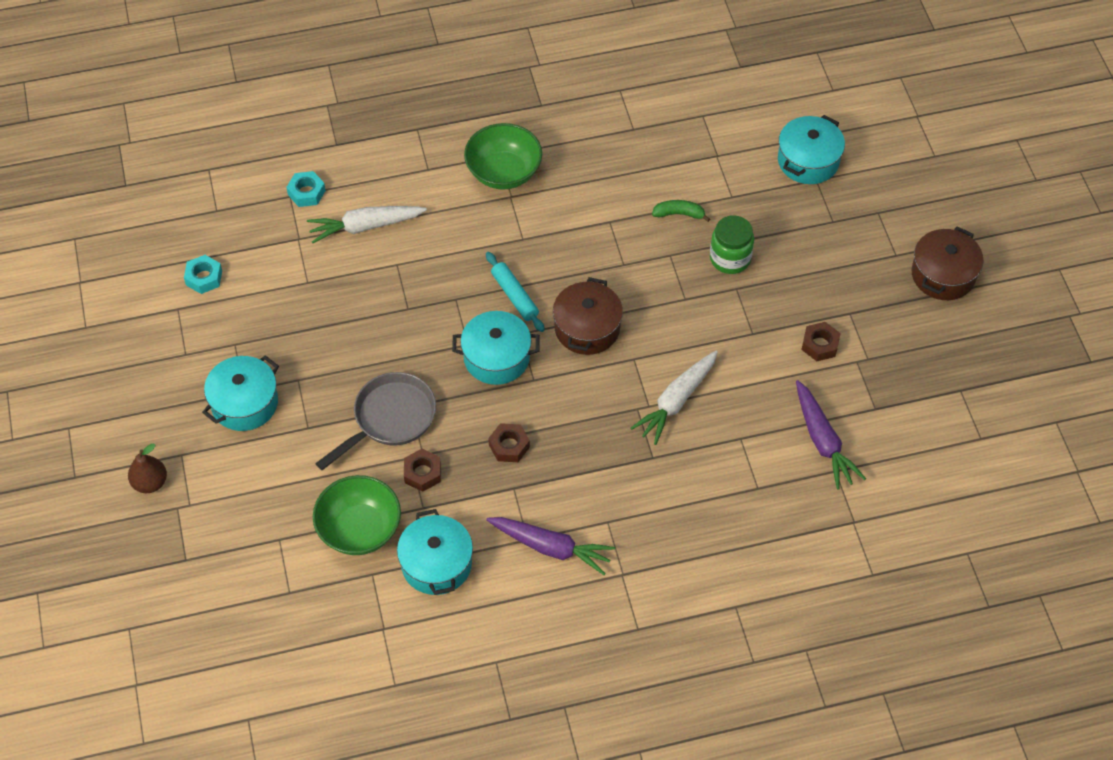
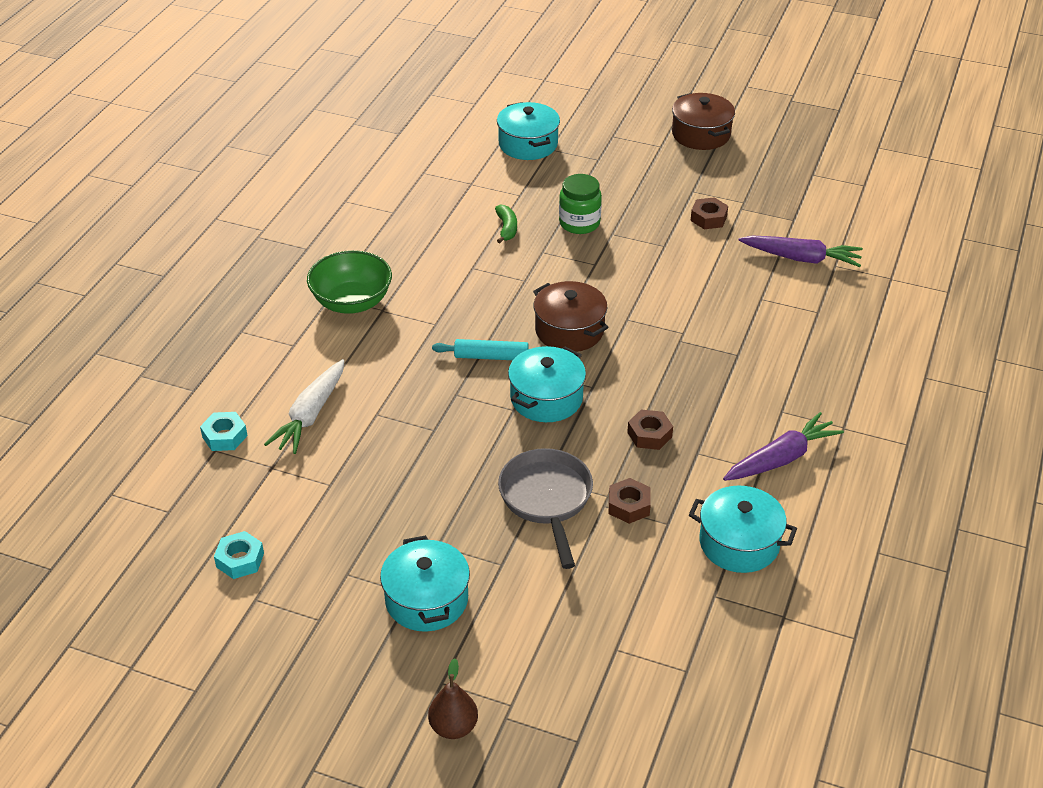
camera: 55 degrees left, 15 degrees down
(359, 529) = (655, 581): green bowl -> none
(676, 401) = (693, 315): white carrot -> none
(679, 214) = (506, 228): green banana -> green banana turned 135 degrees clockwise

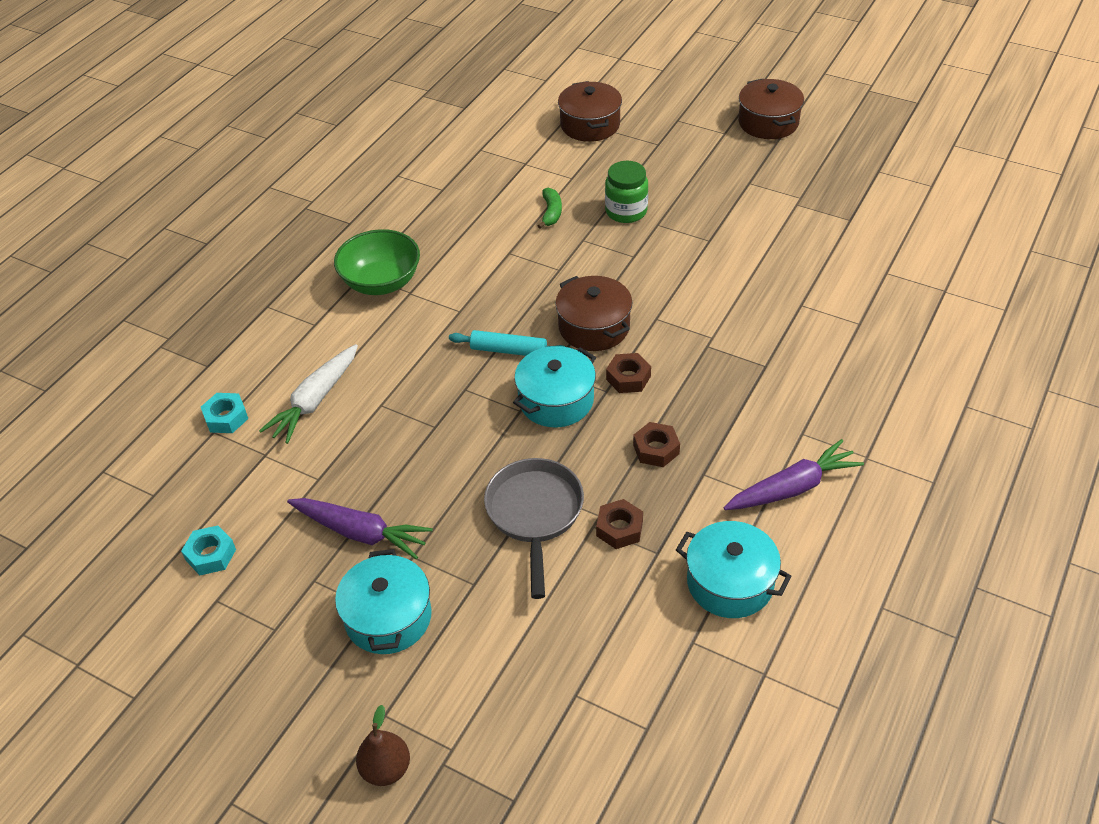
camera: 10 degrees right, 5 degrees up
(528, 144) = (590, 125): turquoise pot -> brown pot
(708, 218) = (760, 213): brown nut -> brown nut (628, 378)
(801, 258) = (851, 263): purple carrot -> purple carrot (361, 533)

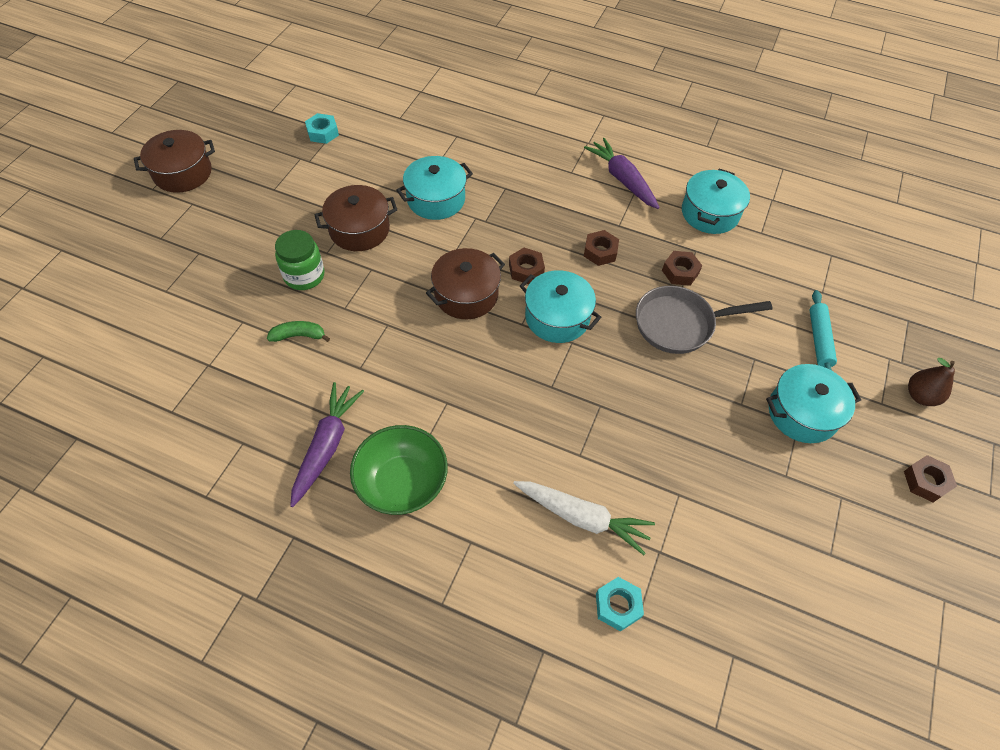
camera: 100 degrees left, 10 degrees up
(211, 555) = (786, 573): turquoise nut -> turquoise nut (322, 133)
(268, 729) = (926, 481): none -> brown nut
(361, 533) = (728, 447): purple carrot -> purple carrot (326, 446)
(508, 350) = (499, 356): turquoise rolling pin -> turquoise rolling pin (819, 339)
(590, 125) = (149, 309): brown pot -> brown pot (359, 229)
(741, 304) = (436, 199): none -> turquoise pot

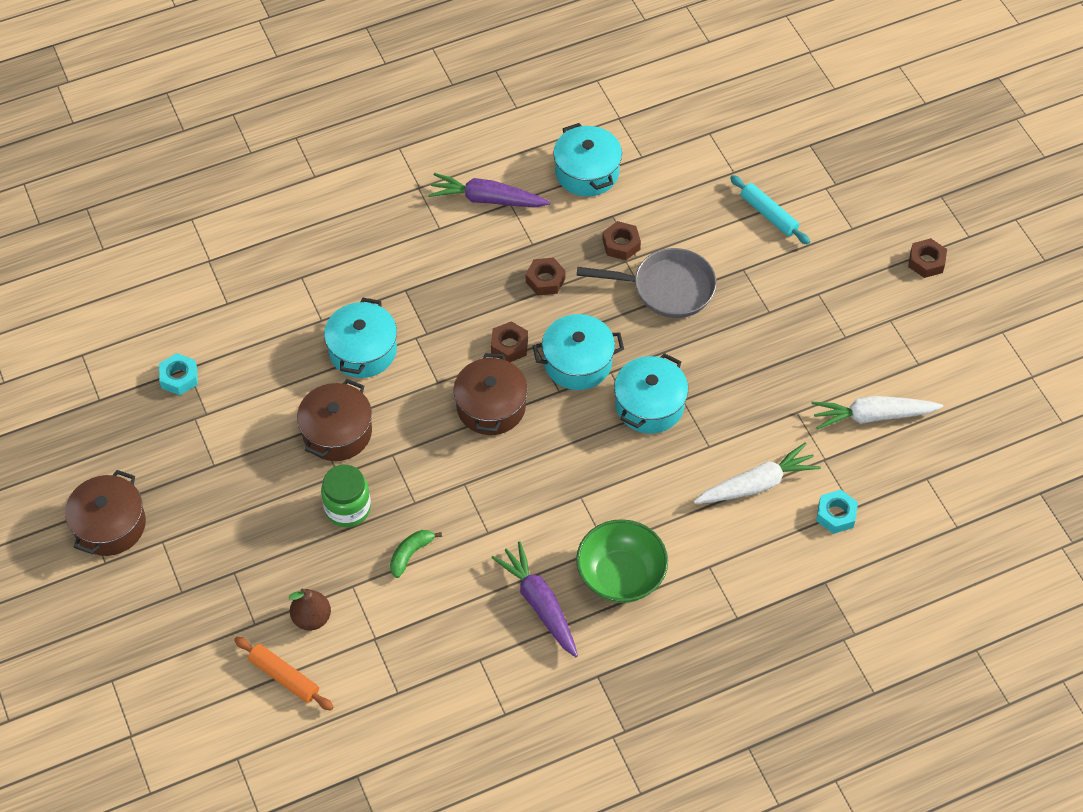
camera: 45 degrees left, 0 degrees up
(133, 336) = (284, 677): none -> orange rolling pin
(680, 324) = (667, 288): grey pan -> grey pan turned 120 degrees counterclockwise
(741, 557) = (872, 416): none -> white carrot
(802, 413) = (812, 282): turquoise pot -> turquoise pot (649, 405)
(920, 396) = (869, 200): brown pear -> brown pear (312, 618)

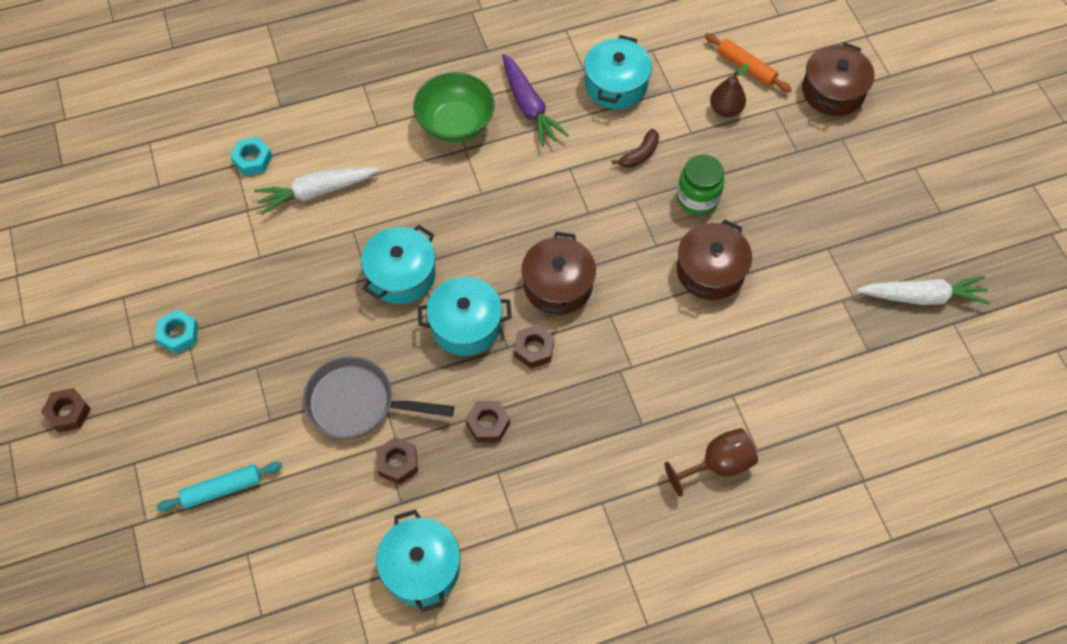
camera: 175 degrees left, 5 degrees up
(110, 525) = (917, 199): brown pot -> brown pot (833, 91)
(179, 378) = (875, 340): turquoise nut -> turquoise nut (179, 335)
(337, 263) = (717, 465): none -> brown goblet
(363, 350) = (687, 356): turquoise pot -> turquoise pot (616, 85)
(410, 554) = (640, 154): green banana -> brown banana
(487, 199) = (544, 538): purple carrot -> none
(768, 214) = (222, 489): turquoise rolling pin -> turquoise rolling pin turned 75 degrees counterclockwise
(872, 416) = (187, 247): white carrot -> white carrot (922, 297)

